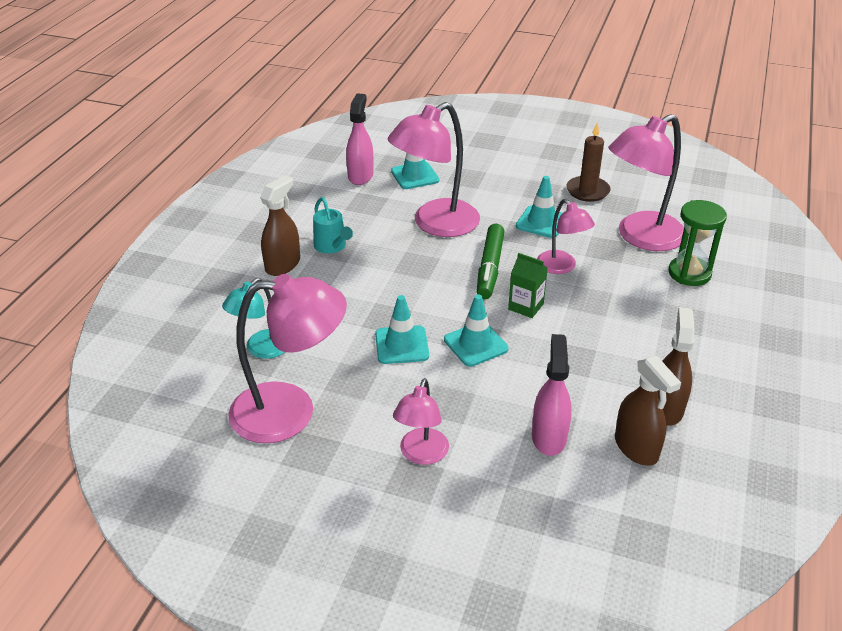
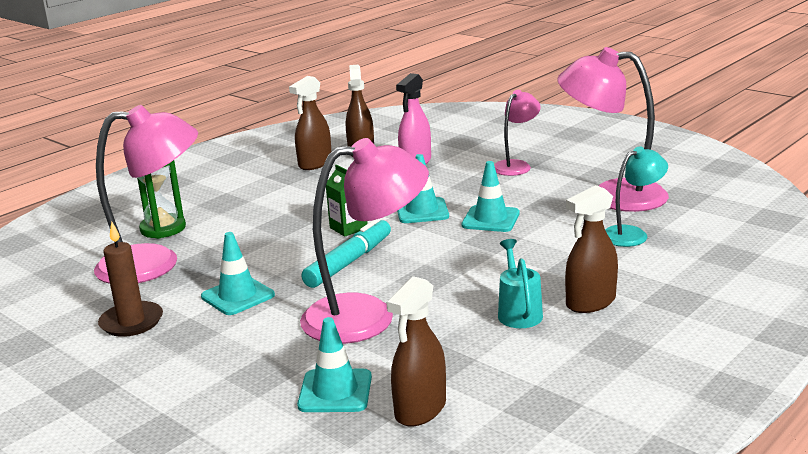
camera: 155 degrees left, 15 degrees down
(360, 176) = (420, 409): pink spray bottle -> brown spray bottle
(489, 268) = (349, 262): green marker -> turquoise marker
(561, 267) = (275, 251): pink lamp -> none

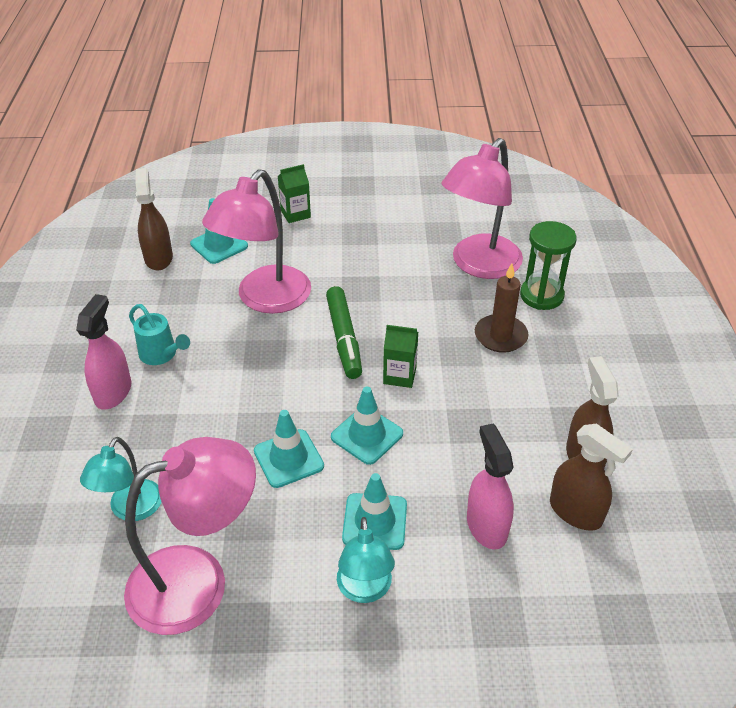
camera: 135 degrees right, 20 degrees up
(131, 322) = (405, 224): brown candle -> brown candle (500, 336)
(203, 387) = (295, 214): none -> green carton
(238, 296) = (374, 271): turquoise traffic cone -> turquoise traffic cone (375, 521)
(349, 262) = (344, 338): turquoise marker -> green marker
(516, 165) = (365, 590): pink lamp -> turquoise lamp
(590, 302) = (113, 392): brown spray bottle -> pink spray bottle

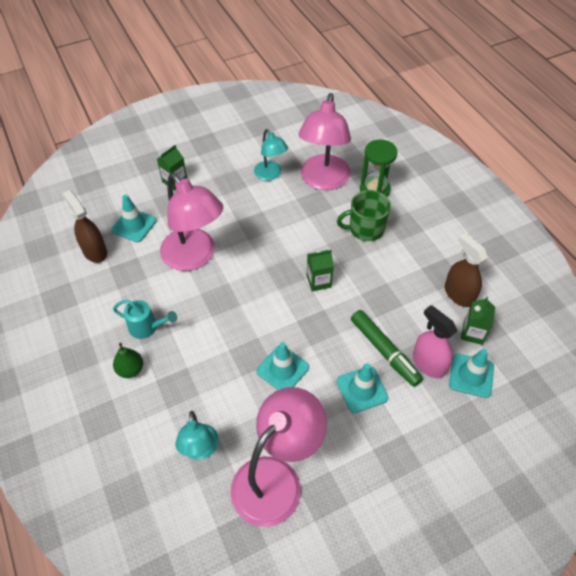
camera: 25 degrees left, 10 degrees up
(113, 392) = (130, 369): pink spray bottle -> green pear
(265, 299) = (194, 257): pink lamp -> pink lamp turned 45 degrees counterclockwise
(344, 338) = (266, 267): green marker -> green marker (384, 351)
(365, 590) = (382, 437): turquoise lamp -> turquoise lamp (270, 175)
(367, 435) = (322, 332): turquoise traffic cone -> turquoise traffic cone (471, 375)
(500, 336) = (365, 229): brown candle -> green mug
(575, 512) = (473, 333): brown spray bottle -> green carton

